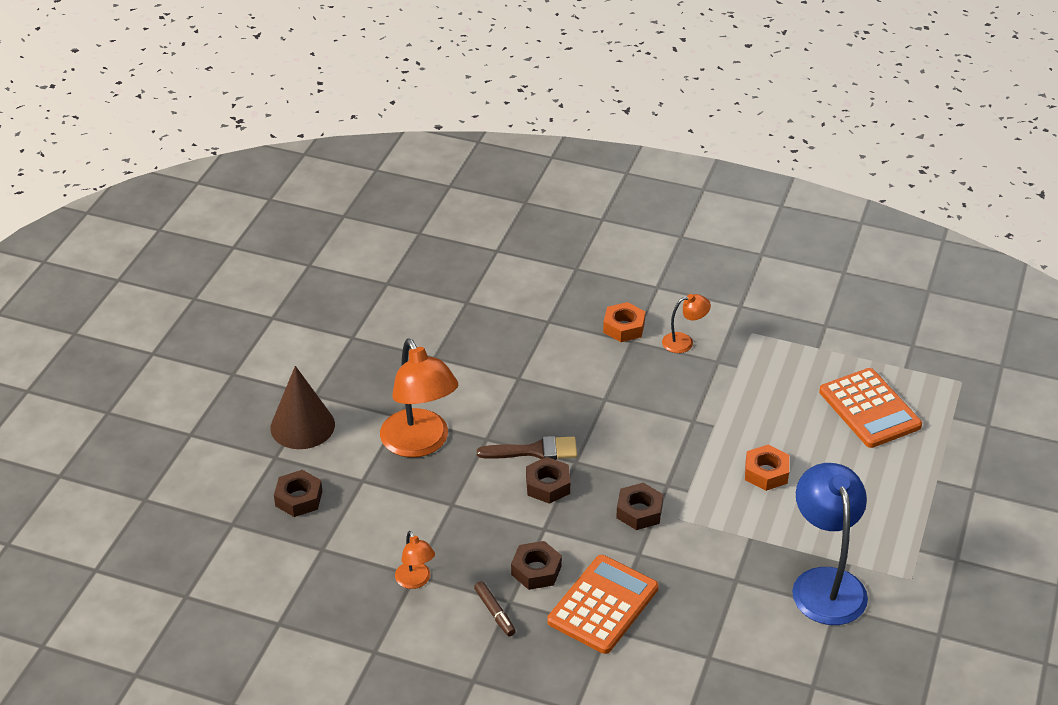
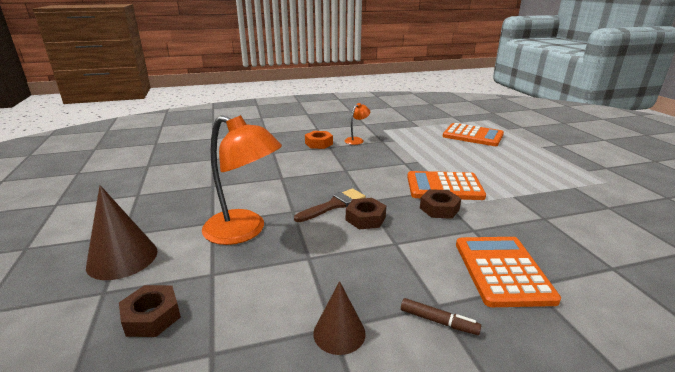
camera: 35 degrees left, 15 degrees down
(415, 581) = (339, 333): orange lamp -> brown cone
(536, 570) = (426, 271): brown nut -> none
(688, 484) = (444, 187): none -> orange calculator
(766, 473) = (472, 169): orange nut -> none
(825, 583) = (583, 199): blue lamp -> none

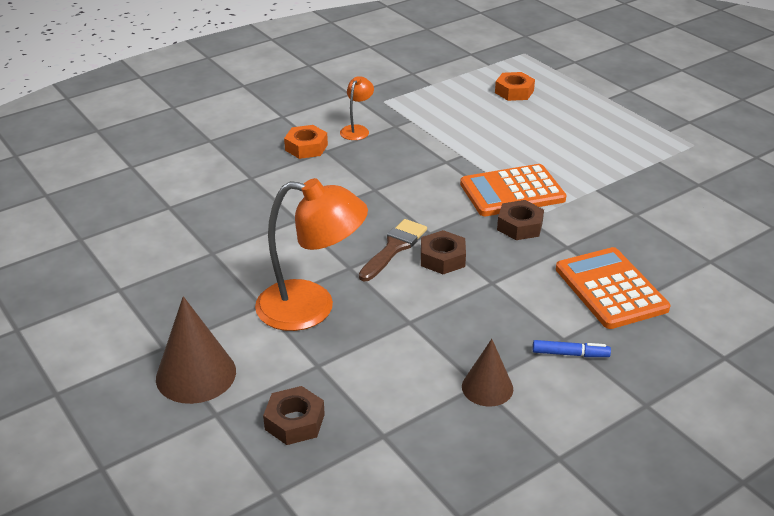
camera: 20 degrees left, 10 degrees up
(438, 321) = (570, 354): brown marker -> blue marker
(472, 136) = (514, 92): orange calculator -> orange nut

